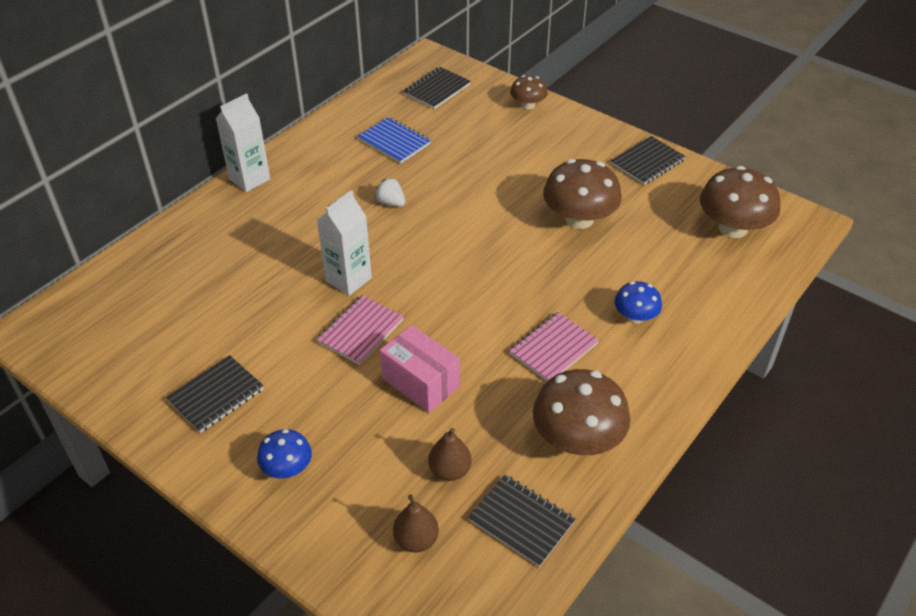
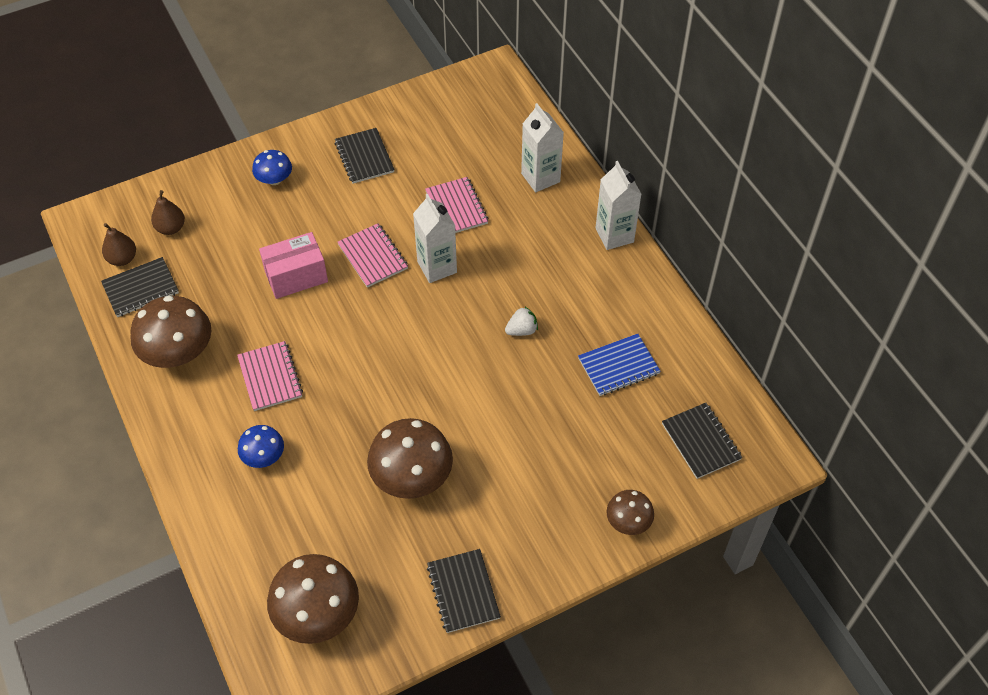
camera: 115 degrees right, 10 degrees up
(193, 245) = (540, 178): none -> white carton
(262, 291) = (456, 207): none -> pink notebook
(449, 470) = (208, 265): brown pear -> brown pear (122, 259)

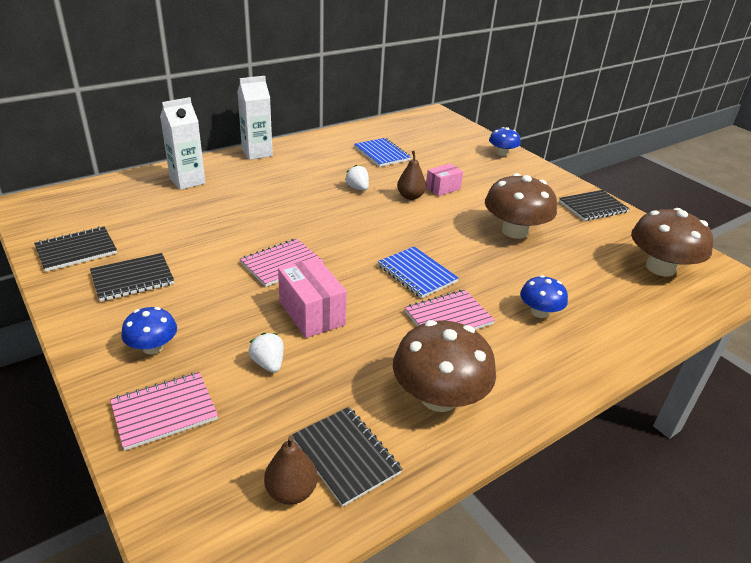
camera: 100 degrees left, 20 degrees down
(171, 228) = (231, 442): brown pear -> brown pear (410, 196)
(240, 247) = (268, 363): none -> white strawberry
(341, 363) = (417, 274): none -> blue notebook
(437, 267) = (293, 228): white carton -> none
(456, 207) = (219, 220): pink notebook -> pink notebook (164, 411)
(519, 421) = (443, 188): none -> pink box
(628, 521) = (502, 153): brown mushroom -> blue mushroom
(701, 441) = (432, 131): black notebook -> black notebook (76, 250)

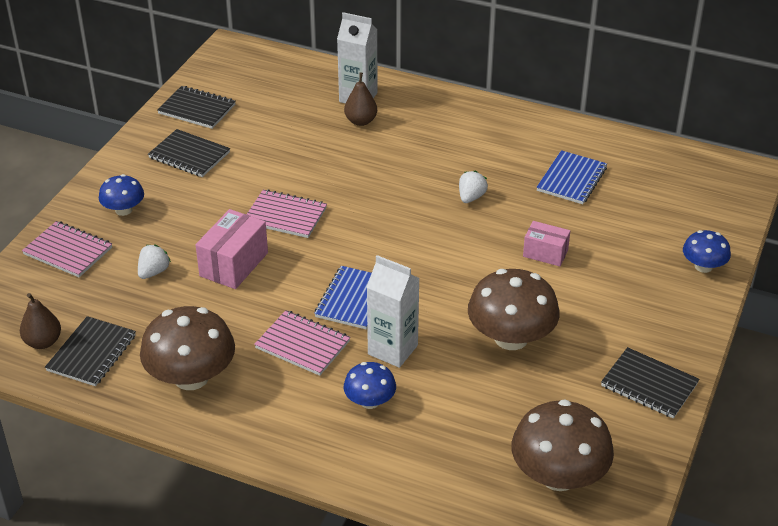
camera: 60 degrees right, 5 degrees up
(257, 153) = (462, 104): white carton -> white carton (393, 350)
(410, 196) = (497, 238): brown pear -> brown pear (361, 121)

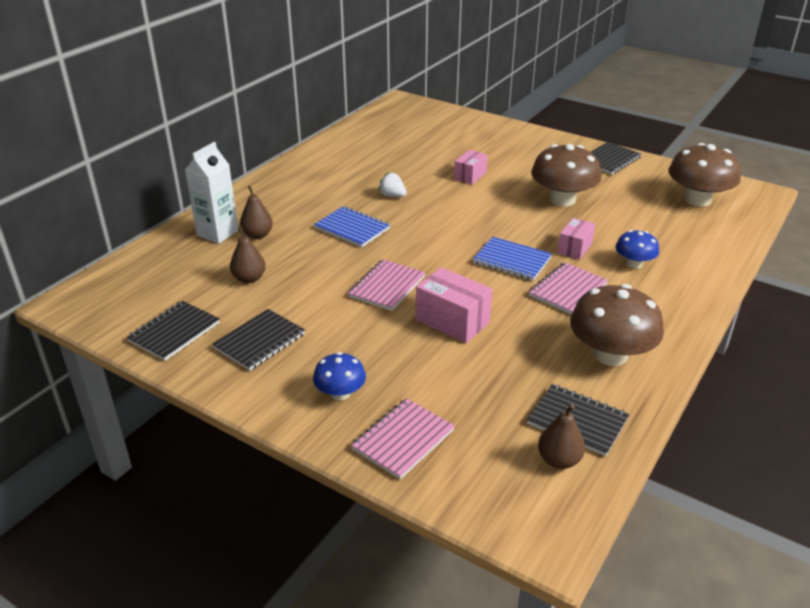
camera: 80 degrees left, 5 degrees down
(153, 272) = (454, 373): white strawberry -> none
(283, 131) = (249, 279): none -> brown pear
(393, 350) = (574, 248): white carton -> pink box
(572, 179) = (385, 155): blue notebook -> blue notebook (352, 228)
(703, 266) = (495, 127): blue mushroom -> none

